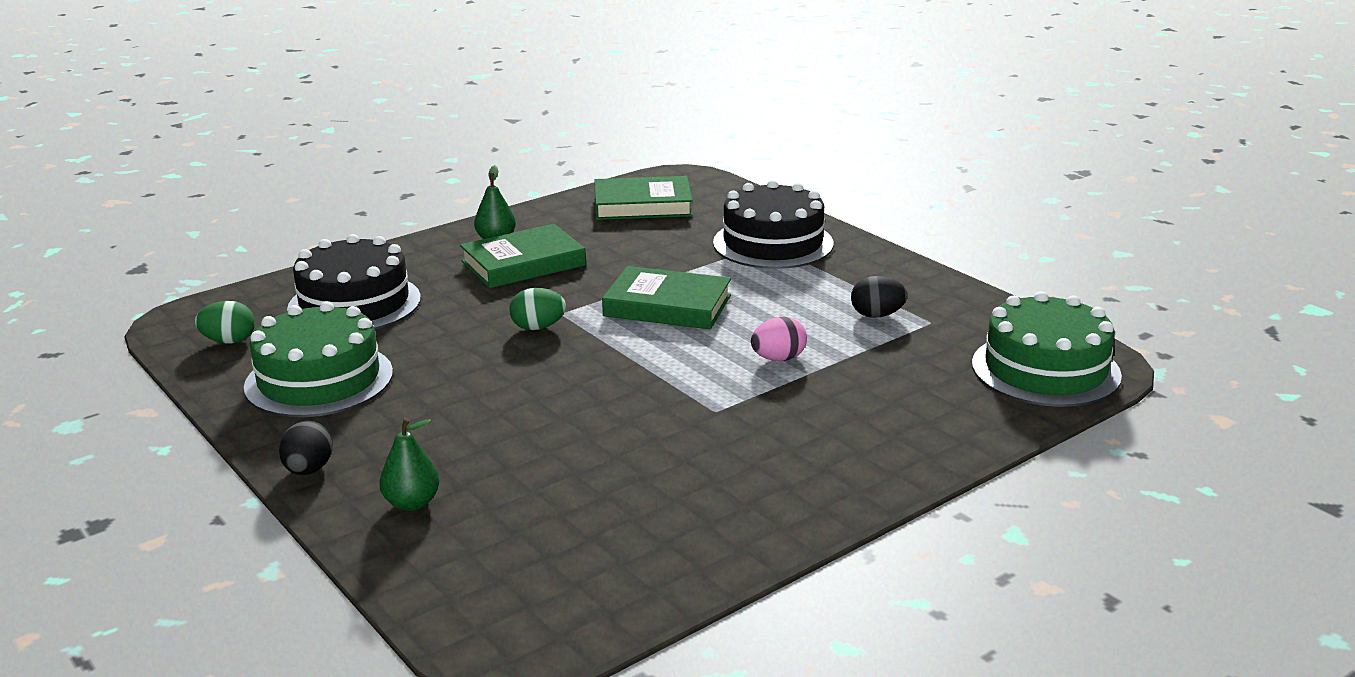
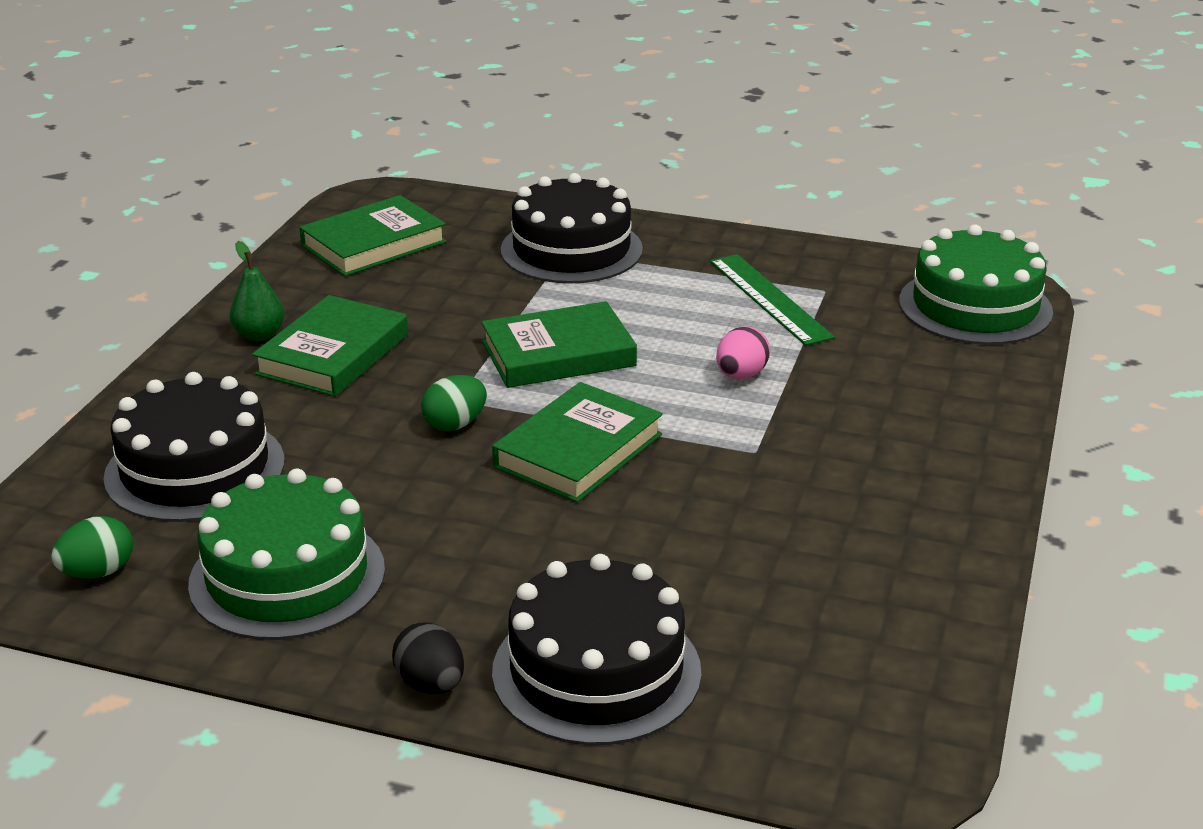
camera: 35 degrees left, 5 degrees up
(412, 503) = (596, 671): green pear -> black cake
(593, 369) = (578, 451): none -> green book
(877, 315) = (770, 298): black egg -> green ruler

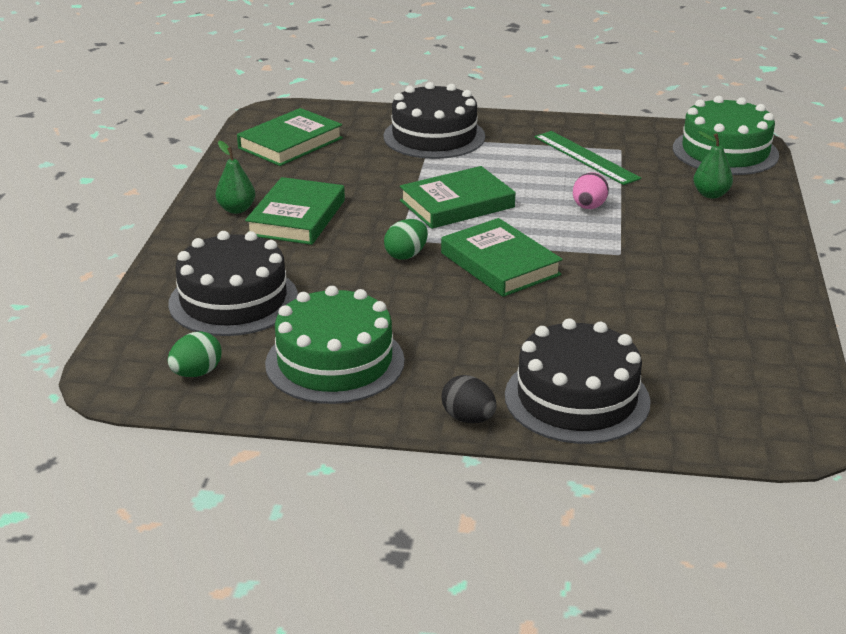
camera: 10 degrees left, 0 degrees up
(578, 451) = (500, 264): green book -> green book turned 60 degrees counterclockwise
(926, 371) = (710, 194): none -> green pear

